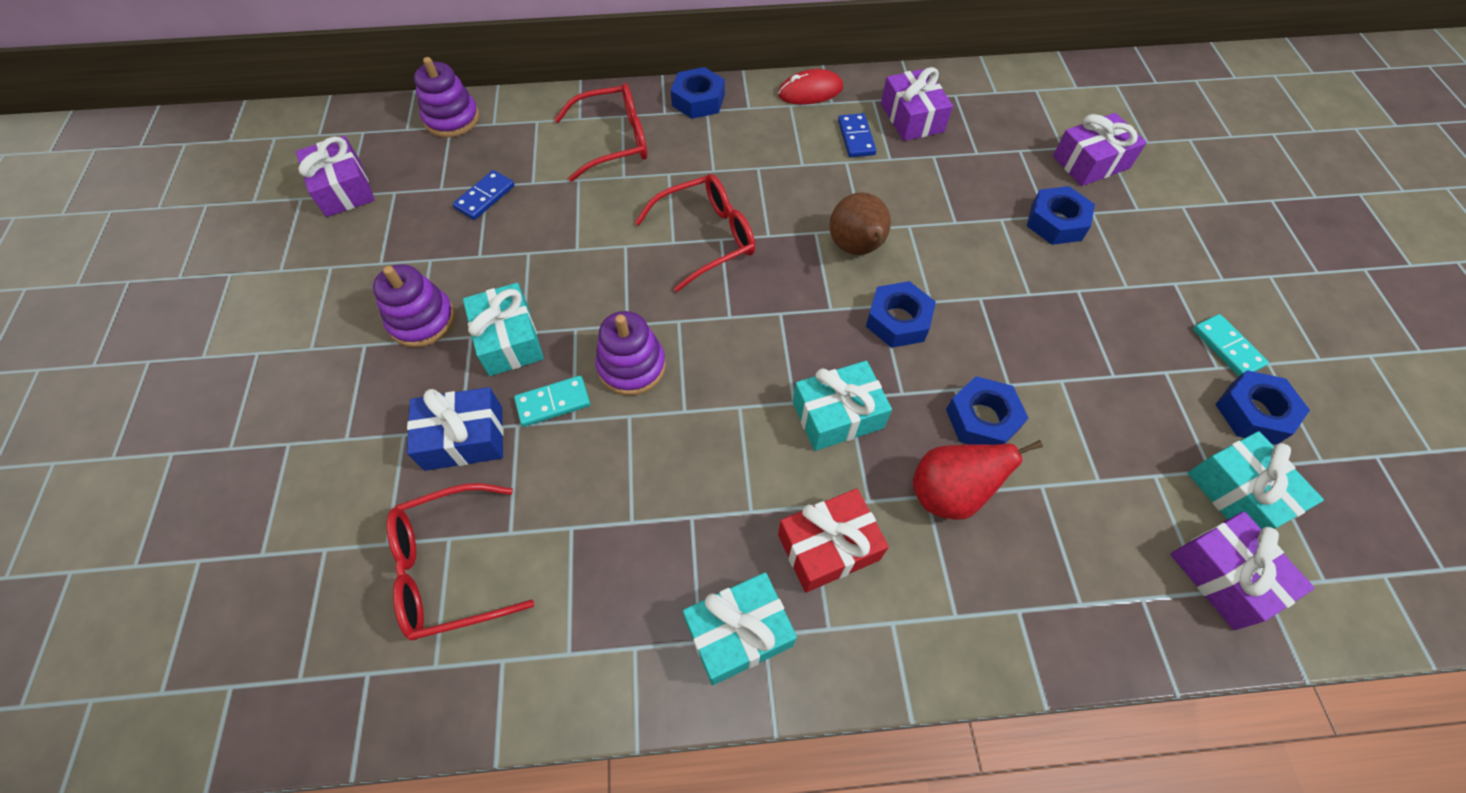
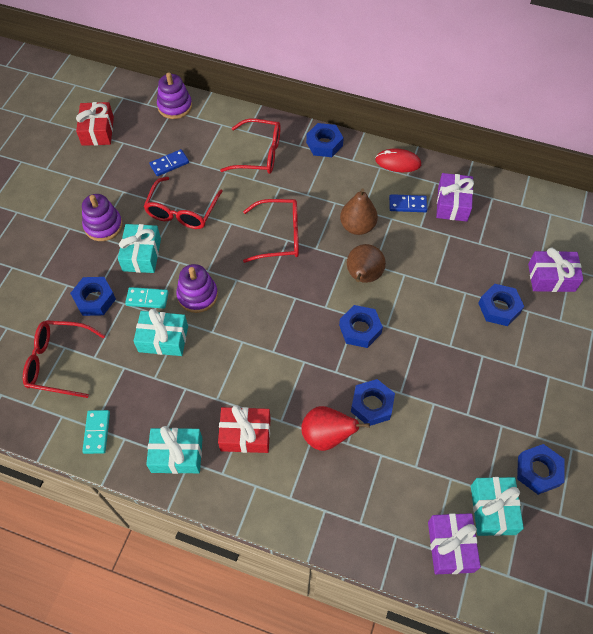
camera: 25 degrees right, 0 degrees up
(344, 189) = (98, 131): purple gift -> red gift
(464, 438) = (94, 299): blue gift -> blue nut
(540, 255) = (182, 211): none -> red glasses
(808, 187) = (357, 226): none -> brown pear
(837, 415) = (292, 368): turquoise gift -> turquoise gift (163, 339)
(856, 137) = (407, 205): blue domino -> blue domino turned 75 degrees clockwise
(1227, 347) = (551, 428): turquoise domino -> turquoise domino (97, 432)

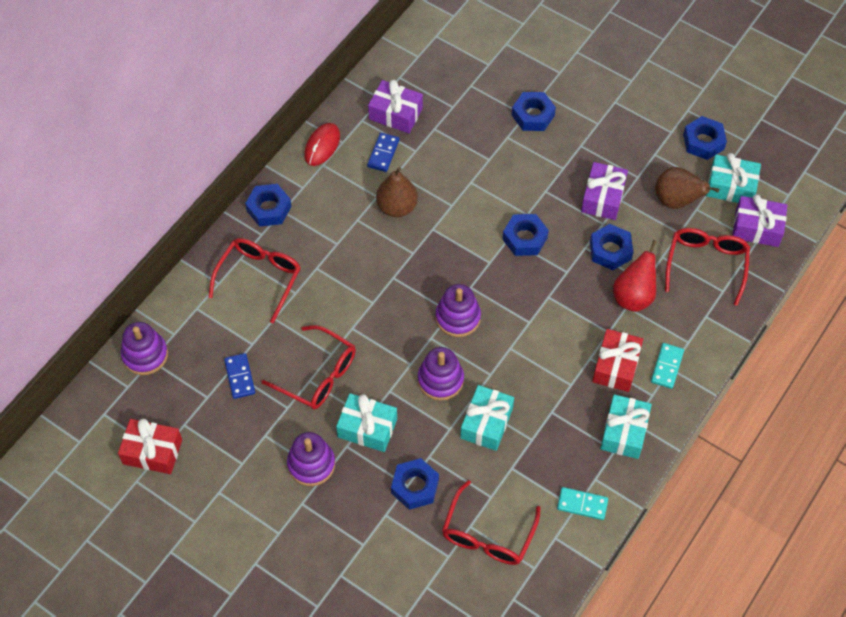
camera: 75 degrees left, 0 degrees up
(147, 299) = (430, 431): turquoise domino -> turquoise domino (667, 366)
(261, 295) = (458, 317): none -> purple stacking toy
(280, 236) = (386, 283): red glasses -> red glasses (706, 264)
(363, 276) = (462, 219): brown pear -> brown pear (676, 201)
(551, 277) = (511, 62): purple gift -> purple gift (603, 197)

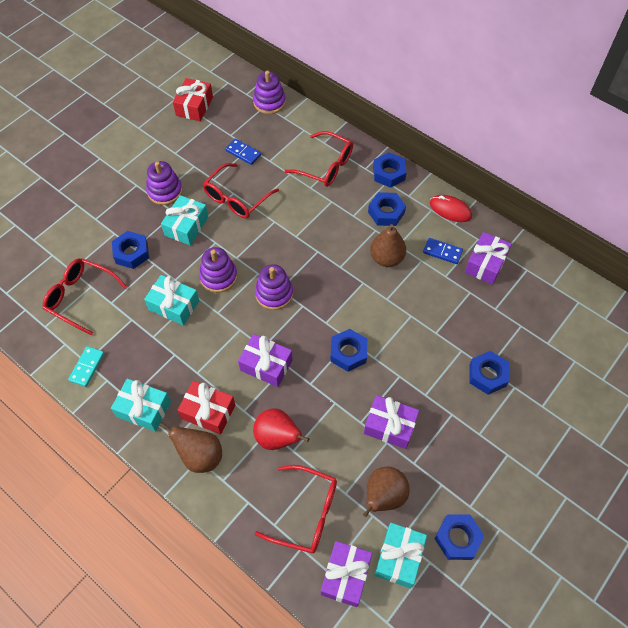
camera: 95 degrees right, 0 degrees up
(239, 377) = (243, 153): blue domino -> blue domino turned 45 degrees clockwise
(551, 316) = (266, 365): none -> purple gift
(610, 250) = (329, 424): blue nut -> blue nut (386, 212)
(667, 366) = (200, 456): turquoise domino -> brown pear

